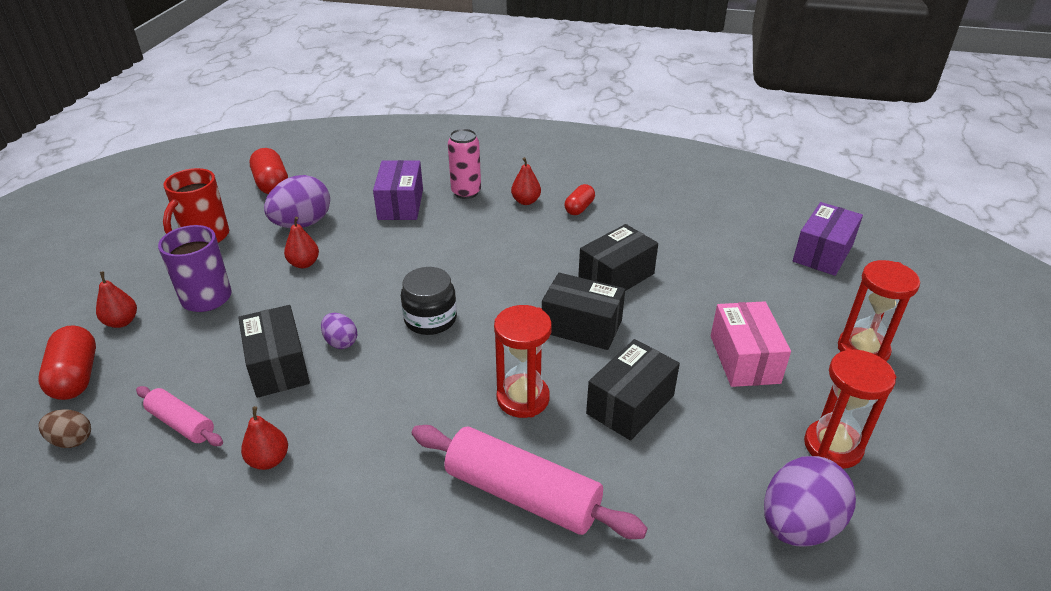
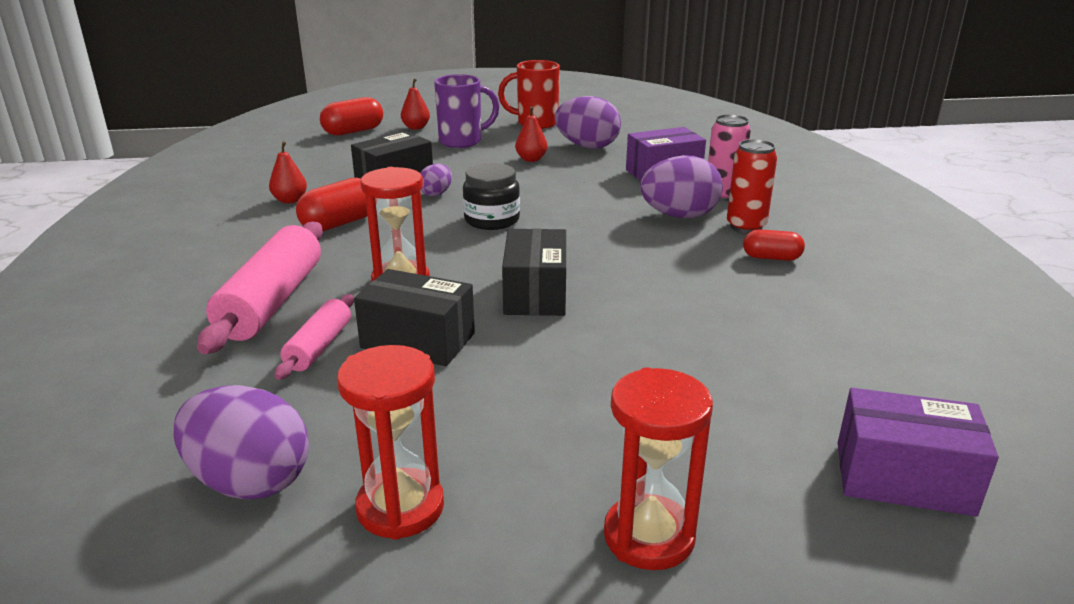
camera: 70 degrees right, 10 degrees down
(72, 440) = (294, 146): brown egg -> none
(181, 423) = (319, 168): pink rolling pin -> pink rolling pin (319, 346)
(272, 184) = (634, 124): red capsule -> red capsule (340, 223)
(489, 223) = (679, 216): none -> purple egg
(526, 201) = (746, 226): red pear -> red can
(616, 276) = (649, 301): black box -> none
(744, 359) = (547, 414): pink box -> none

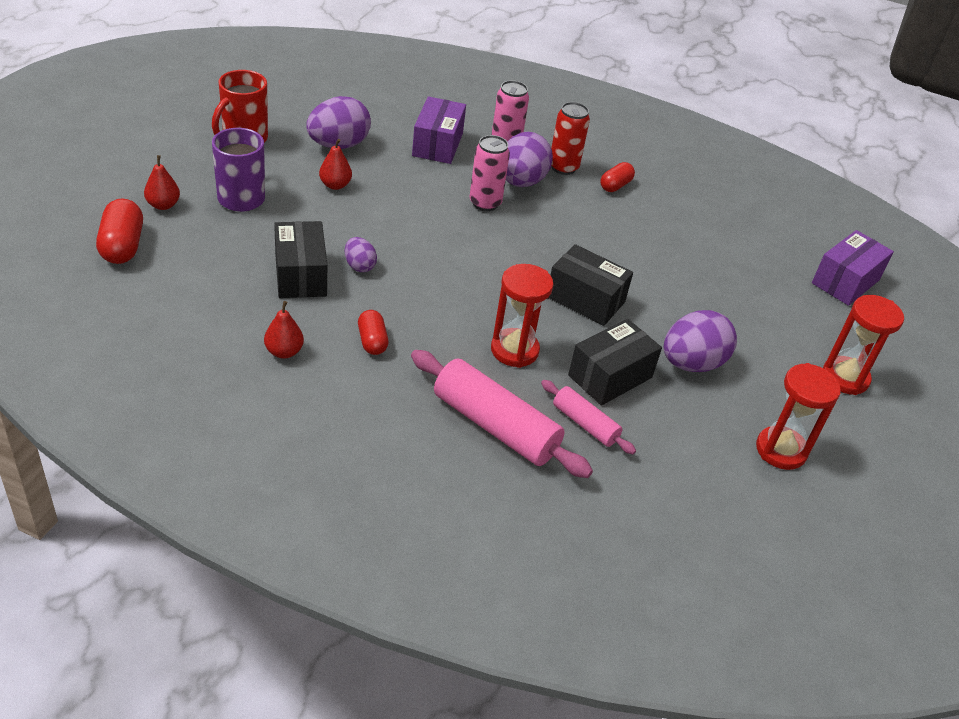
camera: 65 degrees left, 15 degrees up
(250, 481) = (725, 502): purple egg -> purple egg (691, 363)
(340, 223) = (372, 341): red capsule -> red capsule, size x0.64
(492, 220) = (445, 263): black jar -> none
(613, 211) = (485, 203): none -> pink can

